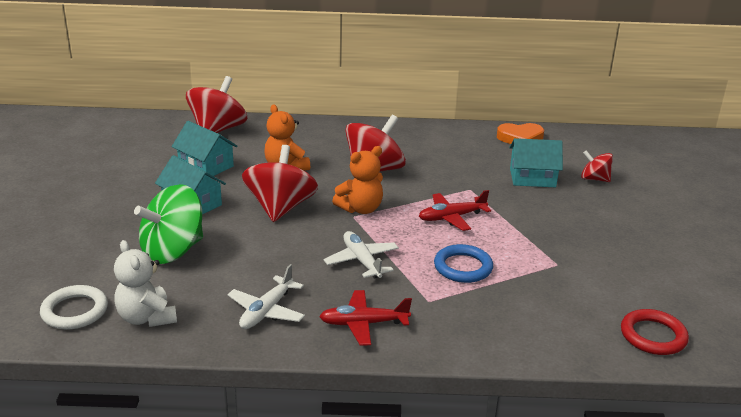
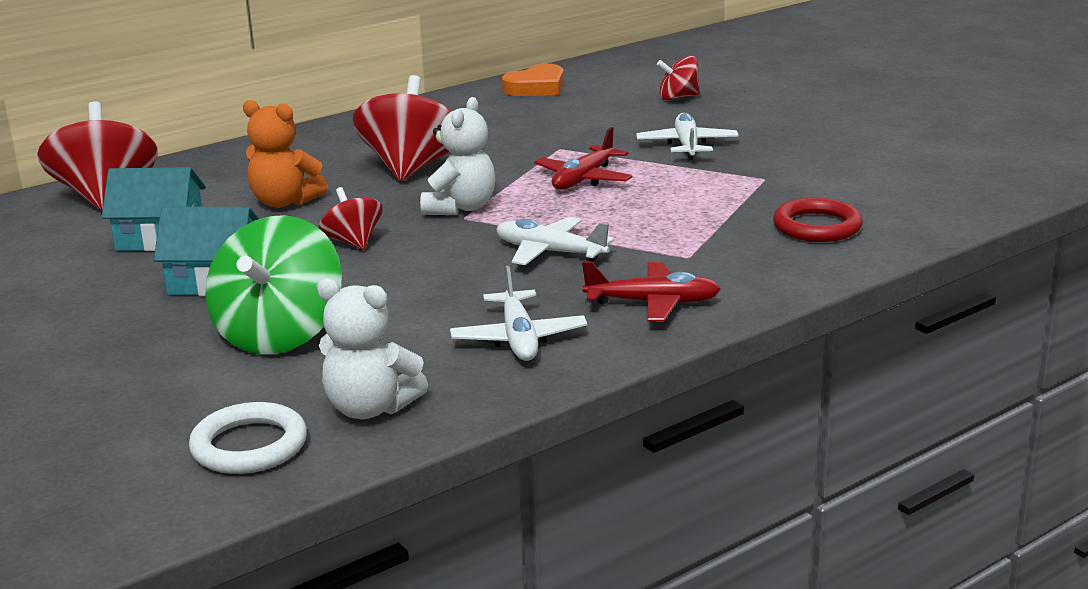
camera: 35 degrees left, 5 degrees down
(280, 208) = (353, 242): red spinning top -> red spinning top, size x0.54
(360, 209) = (460, 208): orange teddy bear -> white teddy bear
(363, 324) = (653, 303): red plane -> red plane turned 135 degrees counterclockwise
(463, 267) = (673, 216): blue ring -> none
(532, 178) = (611, 117): turquoise house -> none
(546, 218) = (687, 145): none -> white plane
(653, 336) = (946, 199): red ring -> red ring (817, 226)

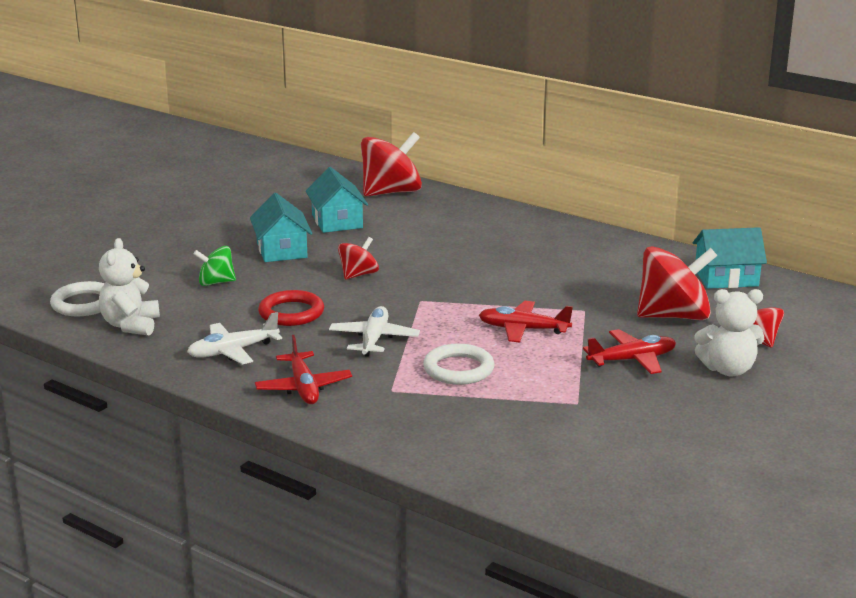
camera: 70 degrees right, 0 degrees up
(279, 334) = (216, 282): green spinning top -> green spinning top, size x0.54
(284, 202) = (414, 241): orange teddy bear -> none
(411, 168) = (502, 266): red spinning top -> red spinning top (673, 316)
(460, 208) = (437, 296): white teddy bear -> white teddy bear (728, 369)
(536, 87) = (726, 278): orange heart -> turquoise house
(658, 219) = (458, 369): none -> white ring
(687, 145) = (632, 360): white plane -> red plane
(817, 226) = (481, 436): red ring -> red ring (291, 313)

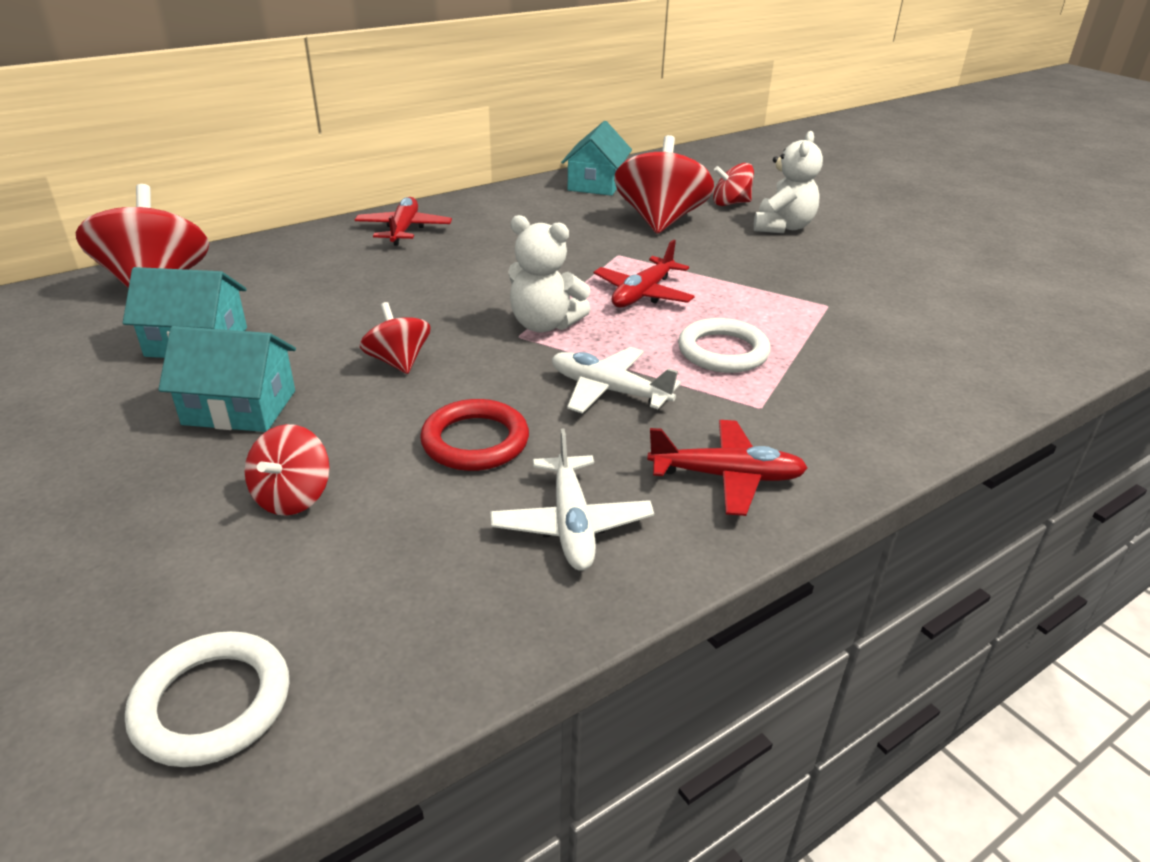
camera: 70 degrees left, 10 degrees up
(131, 325) = (380, 639): white teddy bear -> white teddy bear (544, 324)
(216, 282) = (293, 497): green spinning top -> red spinning top
(632, 360) = (744, 259): red plane -> red plane (404, 230)

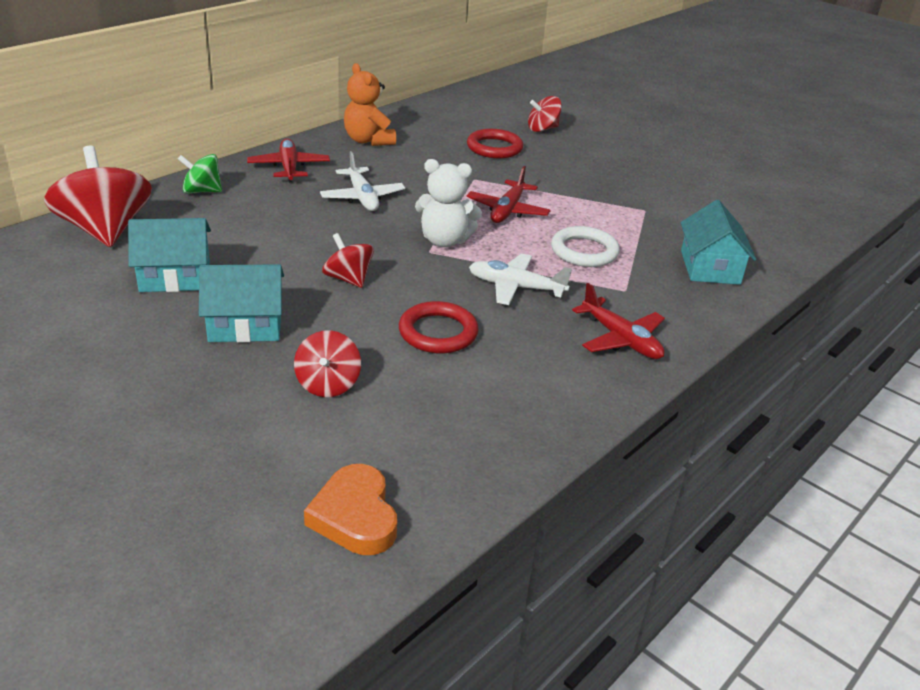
camera: 15 degrees left, 0 degrees up
(212, 703) = (355, 516): white ring -> orange heart
(290, 249) = (202, 191): none -> green spinning top
(512, 206) = (368, 140): none -> orange teddy bear
(571, 524) = (532, 381): white plane -> white plane (362, 197)
(596, 184) = (428, 116): turquoise house -> turquoise house (710, 267)
(660, 221) = (494, 148): red spinning top -> red ring
(727, 476) = (621, 339): red plane -> red plane turned 60 degrees clockwise
(782, 227) = (590, 147): white teddy bear -> none

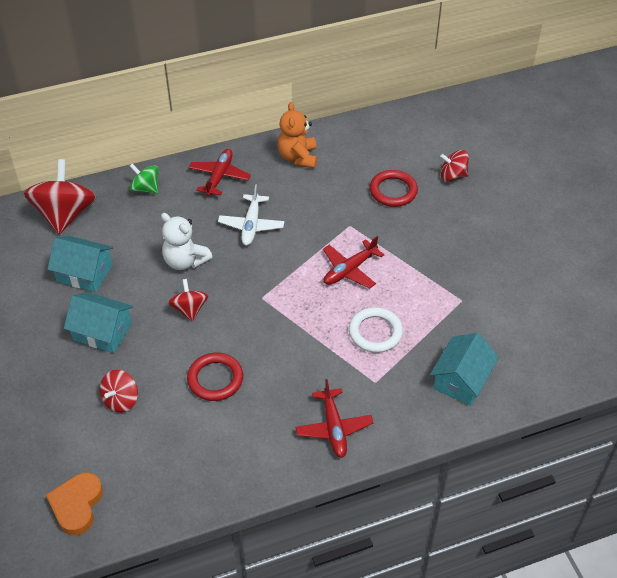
camera: 30 degrees right, 15 degrees up
(444, 241) = (280, 290): white teddy bear -> white teddy bear (185, 261)
(515, 287) = (297, 353): white plane -> none

